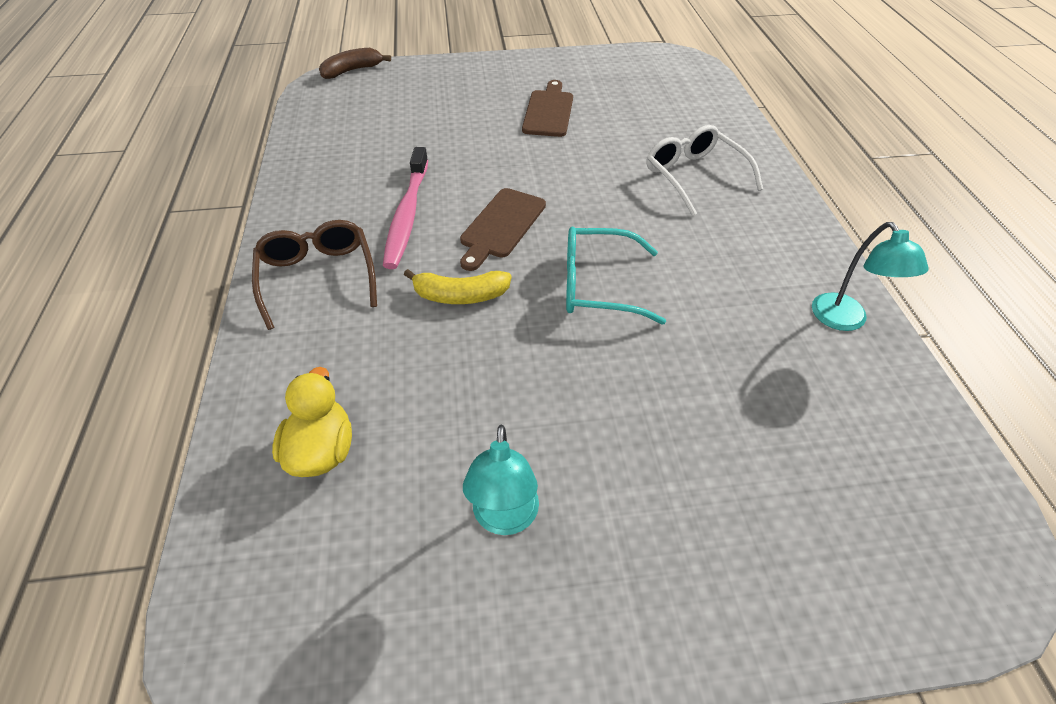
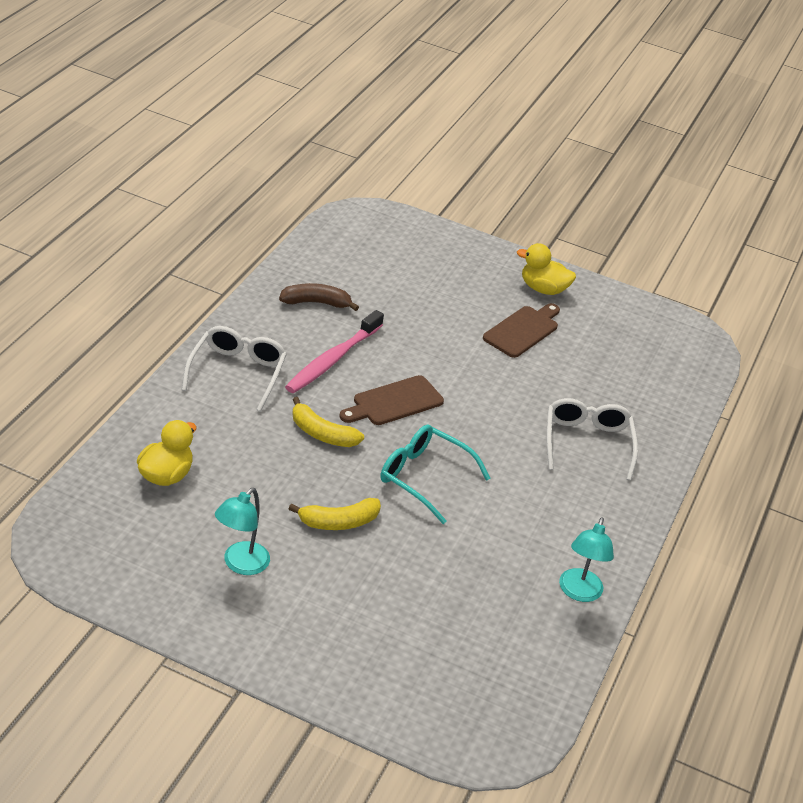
camera: 25 degrees right, 10 degrees down
(318, 277) = (237, 372): brown glasses -> white glasses
(352, 70) = (389, 214): brown banana -> brown banana (316, 303)
(531, 74) = (543, 289): none -> yellow duck
(564, 387) = (339, 522): none -> yellow banana

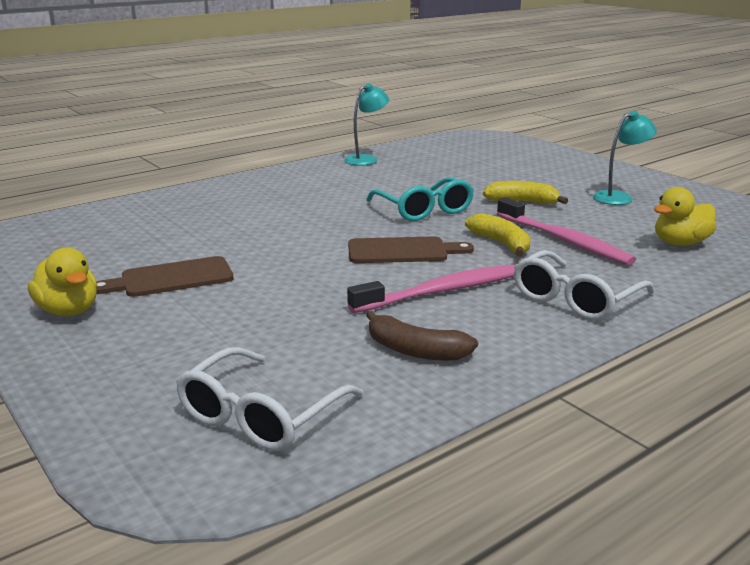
camera: 145 degrees left, 15 degrees down
(271, 453) = (564, 240): none -> pink toothbrush
(587, 442) = (246, 205): white glasses -> white glasses (261, 415)

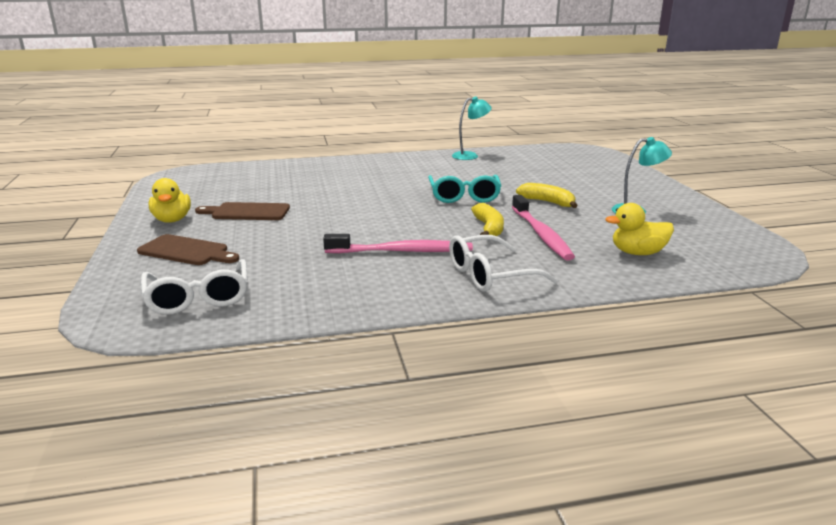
camera: 25 degrees right, 0 degrees up
(261, 415) = (198, 298): white glasses -> white glasses turned 75 degrees counterclockwise
(402, 251) = (410, 221): brown cutting board -> brown cutting board (187, 251)
(415, 351) = (334, 283): brown banana -> none

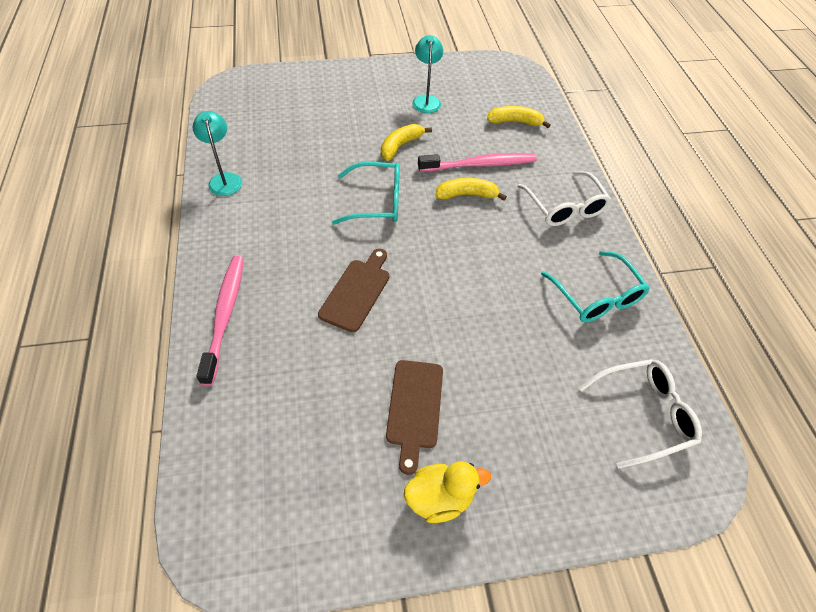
camera: 90 degrees left, 30 degrees up
(187, 251) = (540, 452): brown cutting board -> brown cutting board (356, 292)
(351, 284) = (596, 296): none -> turquoise glasses
(402, 251) = (524, 259): pink toothbrush -> pink toothbrush (225, 315)
(637, 253) = (515, 122): yellow duck -> yellow banana

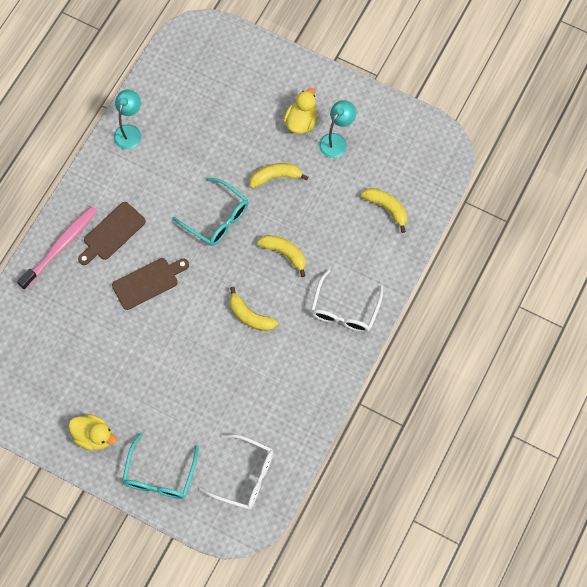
camera: 40 degrees right, 15 degrees up
(383, 101) = (301, 122): none -> yellow duck
(414, 408) = (121, 380): brown cutting board -> brown cutting board (112, 233)
(480, 165) = (319, 232): pink toothbrush -> none
(488, 261) = (250, 316): none -> yellow banana
(596, 296) = (295, 389): turquoise glasses -> turquoise glasses (159, 475)

